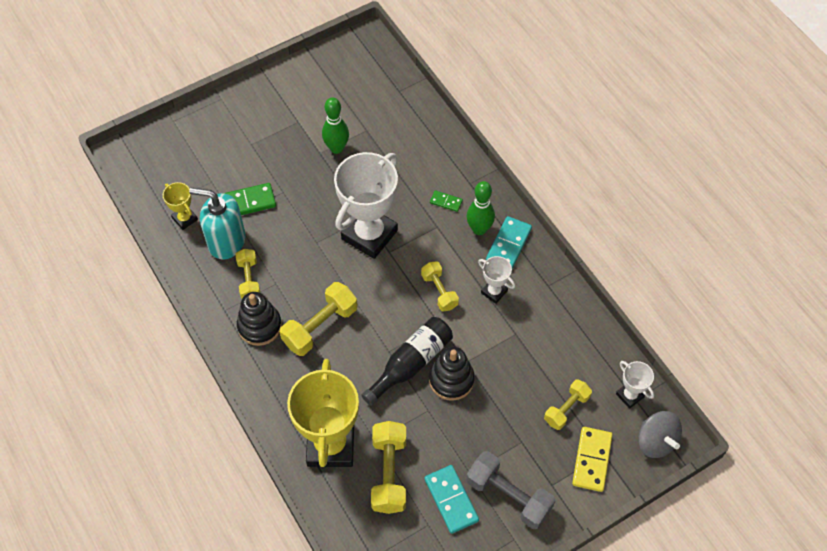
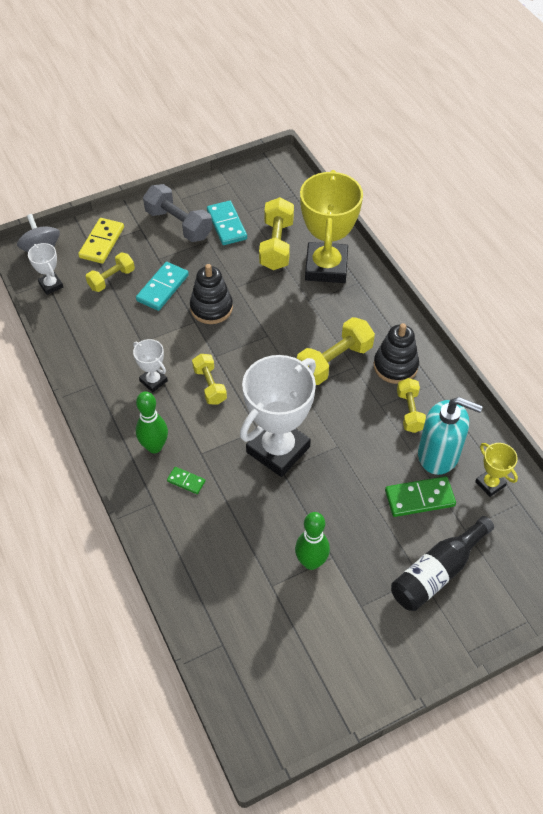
camera: 175 degrees left, 5 degrees down
(410, 363) = (248, 323): black bottle -> black bottle (437, 572)
(508, 245) = (126, 427): turquoise domino -> turquoise domino (162, 288)

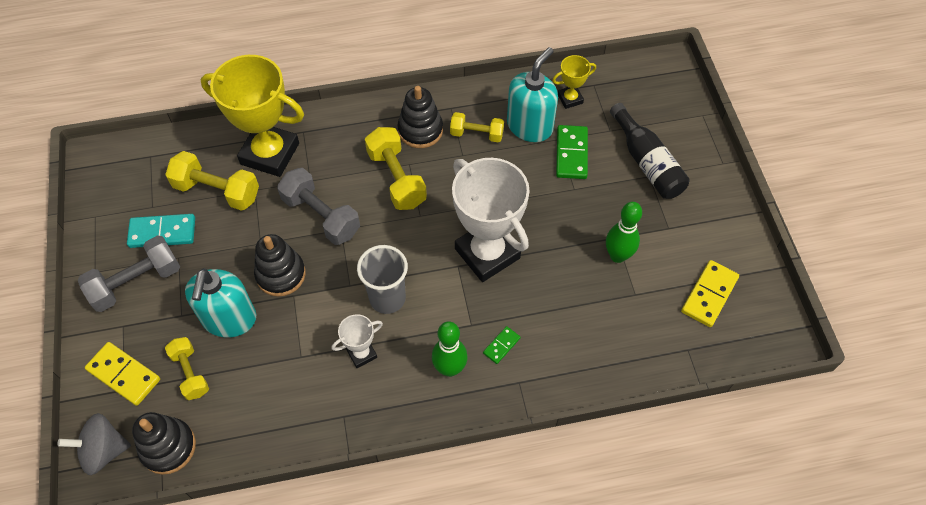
camera: 75 degrees left, 5 degrees up
(51, 285) = (168, 447): white trophy -> black stacking toy
(162, 288) = (229, 319): turquoise domino -> turquoise soap dispenser
(210, 385) = (387, 298): yellow dumbbell -> grey cup
(276, 318) = (321, 216): none -> grey dumbbell
(291, 658) = (709, 295): none -> yellow domino

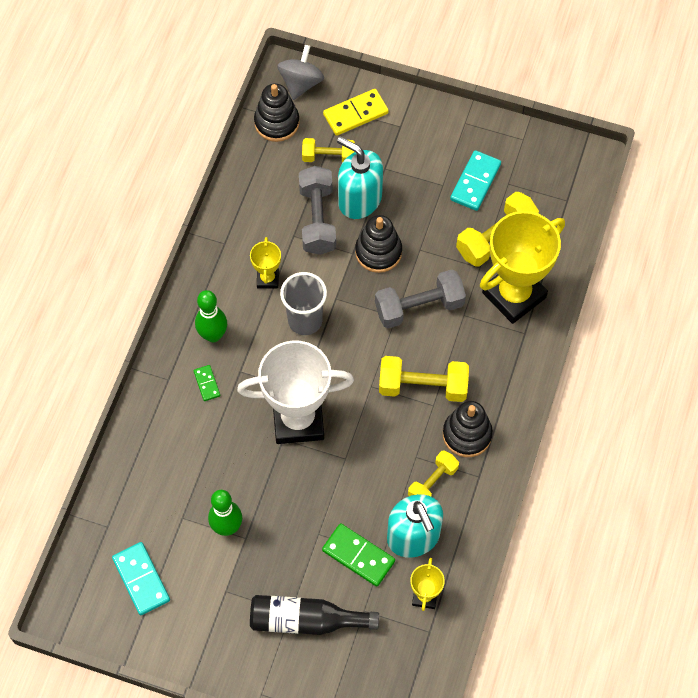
camera: 120 degrees right, 5 degrees up
(136, 282) = (435, 148): grey dumbbell -> grey dumbbell (317, 219)
(361, 353) = (267, 279): white trophy -> yellow trophy
(709, 295) = (141, 579): yellow domino -> turquoise domino

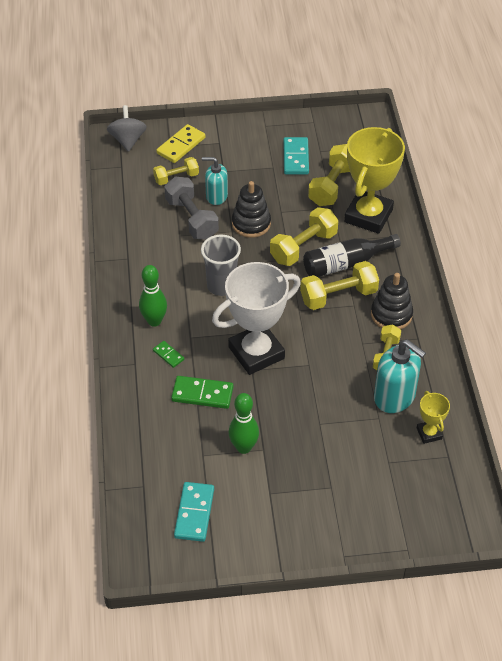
camera: 25 degrees left, 15 degrees down
(141, 579) = (194, 513): turquoise domino -> turquoise domino turned 60 degrees clockwise
(267, 279) = (176, 269): yellow trophy -> none
(277, 122) = (123, 170): black stacking toy -> none
(306, 620) = (347, 488): black bottle -> black bottle (346, 264)
(358, 556) = (360, 426): green domino -> green domino (202, 394)
(359, 199) = (216, 196): turquoise soap dispenser -> turquoise soap dispenser, size x0.65
(419, 307) = (303, 247): grey dumbbell -> yellow dumbbell

